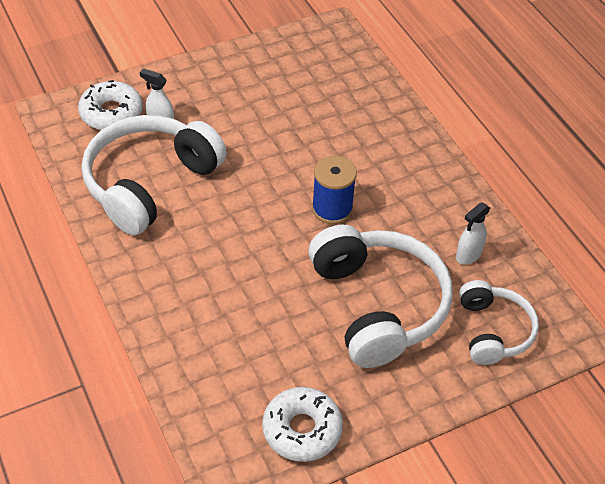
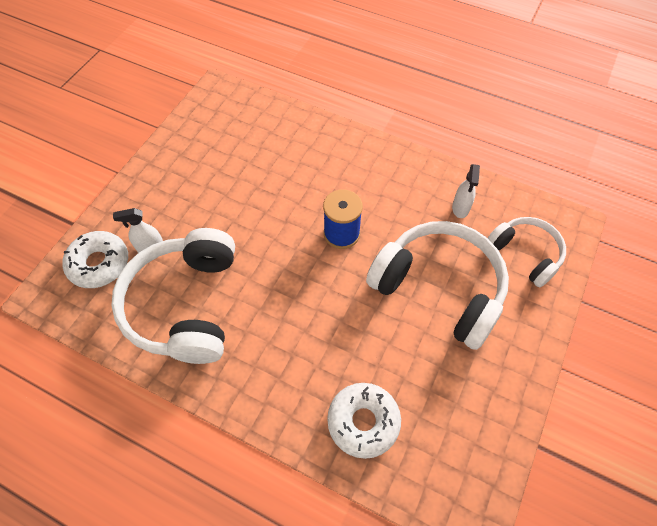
camera: 35 degrees left, 10 degrees up
(302, 430) = (480, 430): white donut -> white donut (363, 422)

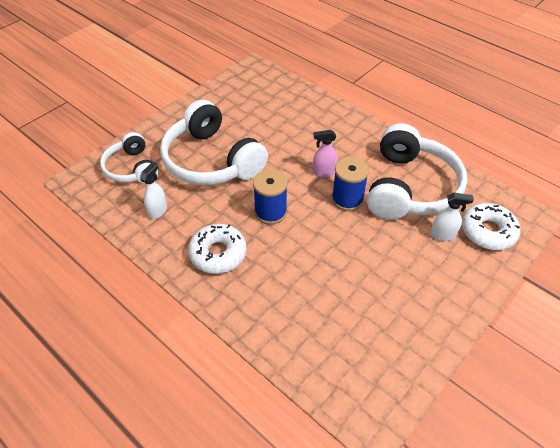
camera: 165 degrees left, 10 degrees down
(259, 270) = (347, 199): none -> blue spool
(295, 303) = (323, 172): none -> pink spray bottle
(363, 422) = (296, 108): white donut -> white donut (218, 253)

